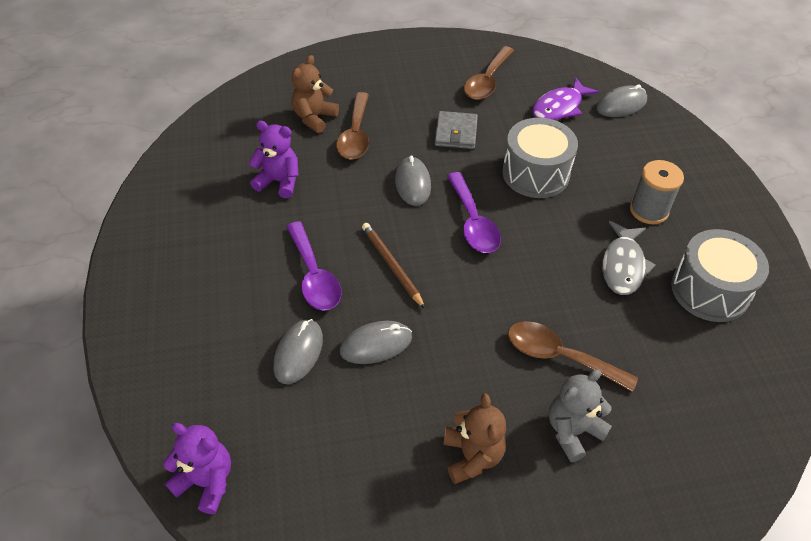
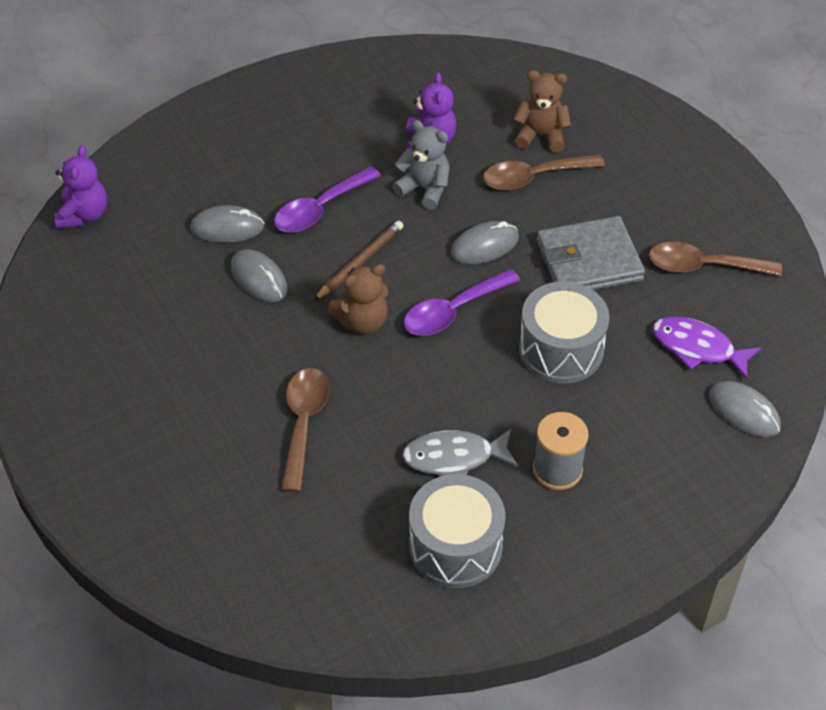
camera: 70 degrees right, 0 degrees up
(456, 133) = (589, 261): grey wallet -> grey wallet, size x1.56
(472, 456) = (166, 380): brown teddy bear -> brown teddy bear (362, 321)
(572, 431) = (220, 450): grey teddy bear -> grey teddy bear (425, 189)

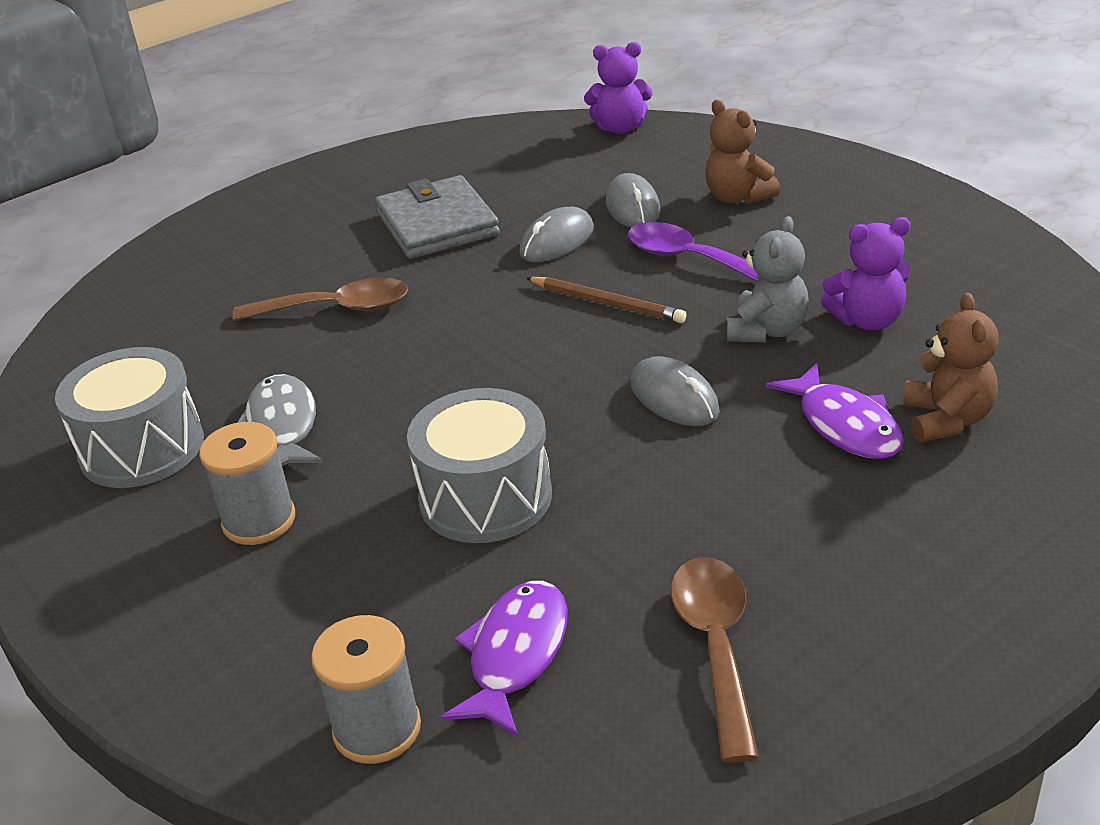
camera: 85 degrees right, 15 degrees down
(362, 321) = (504, 322): brown teddy bear -> brown teddy bear (738, 197)
(453, 311) = (539, 389): purple spoon -> none
(534, 177) = (845, 425): brown spoon -> purple fish
(589, 261) = (680, 505): grey wallet -> grey wallet (437, 224)
(744, 412) = (377, 729): grey mouse -> grey spool

